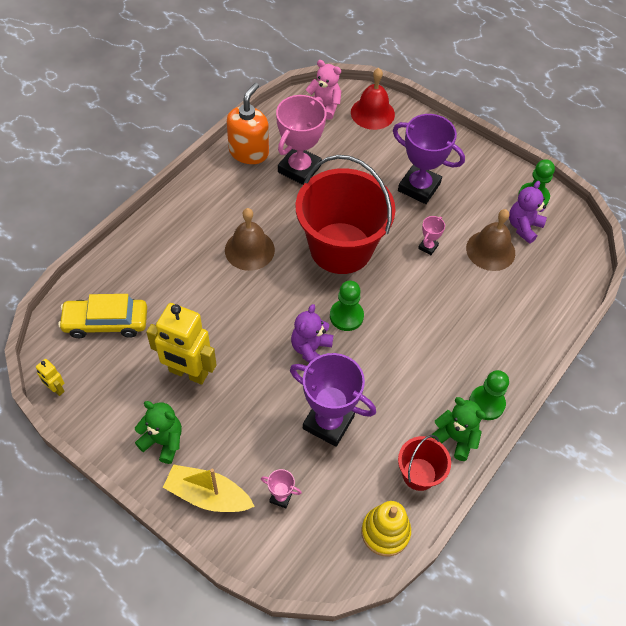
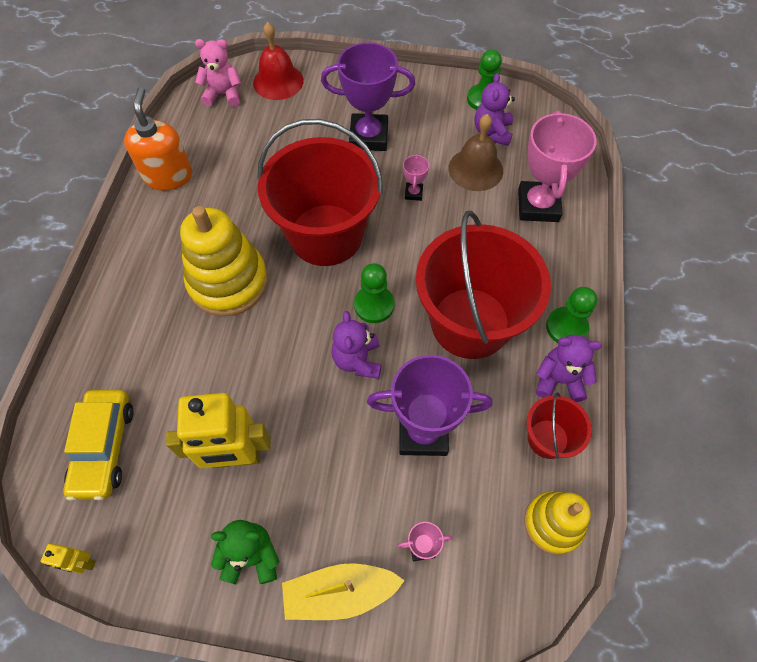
camera: 25 degrees left, 5 degrees up
(106, 322) = (104, 447): yellow car -> yellow car turned 60 degrees counterclockwise
(249, 250) = (228, 282): brown bell -> yellow stacking toy
(299, 169) = (234, 170): pink trophy -> pink trophy (538, 205)
(412, 364) = (470, 323): none -> red bucket
(455, 438) = (559, 380): green teddy bear -> purple teddy bear

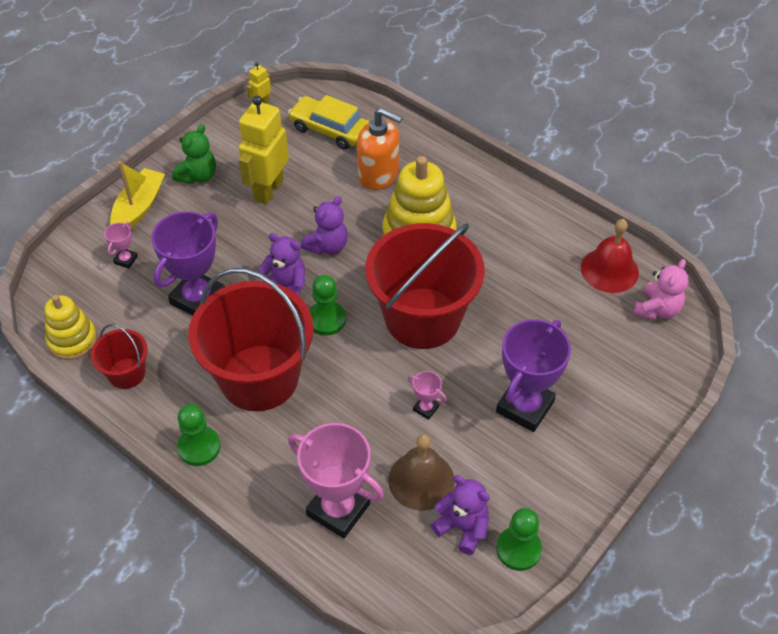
camera: 120 degrees right, 10 degrees down
(168, 176) = (565, 234): orange soap dispenser -> orange soap dispenser (379, 175)
(278, 81) = (654, 363): red bell -> red bell (609, 270)
(559, 380) = (161, 411): purple teddy bear -> purple teddy bear (327, 246)

